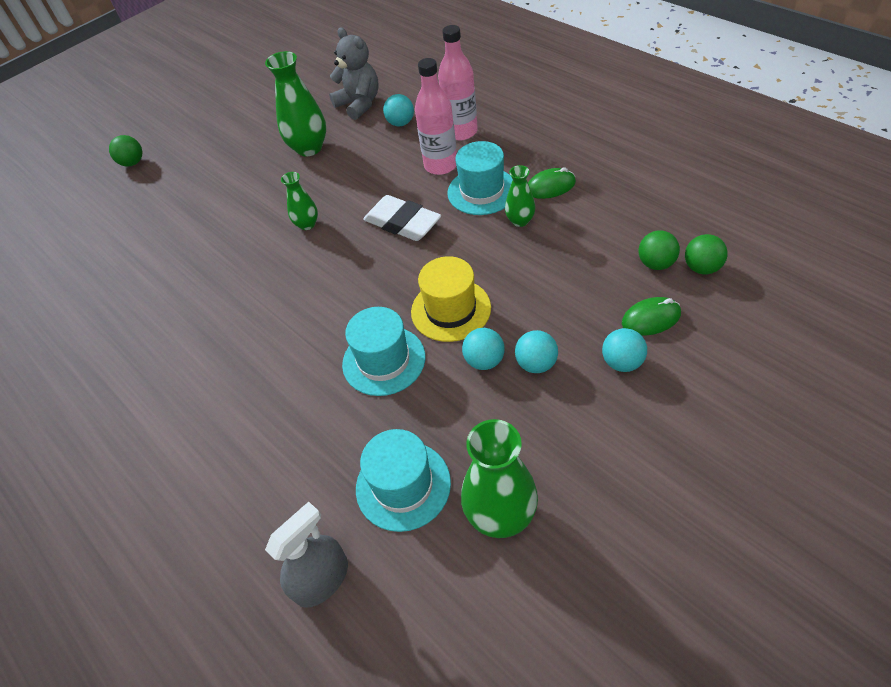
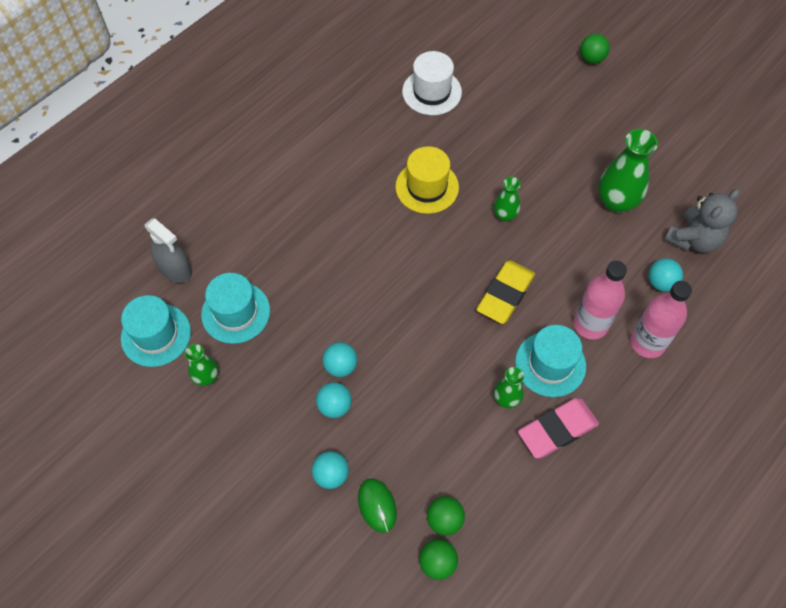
camera: 80 degrees right, 10 degrees up
(120, 289) = (431, 92): none -> white hat
(384, 360) = (346, 291): turquoise hat -> turquoise hat (156, 335)
(402, 223) = (505, 294): white eraser -> yellow eraser
(451, 310) = (396, 339): yellow hat -> yellow hat (427, 187)
(500, 514) = (206, 377): green vase -> green vase, size x0.56
(550, 186) = (557, 430): green mouse -> pink eraser

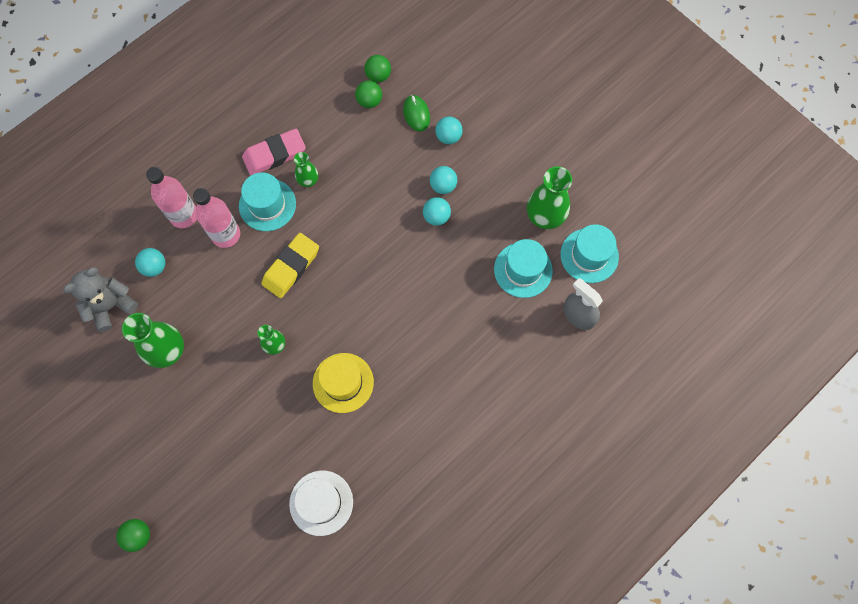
camera: 175 degrees left, 10 degrees up
(206, 377) = (544, 217): green vase -> green vase, size x1.78

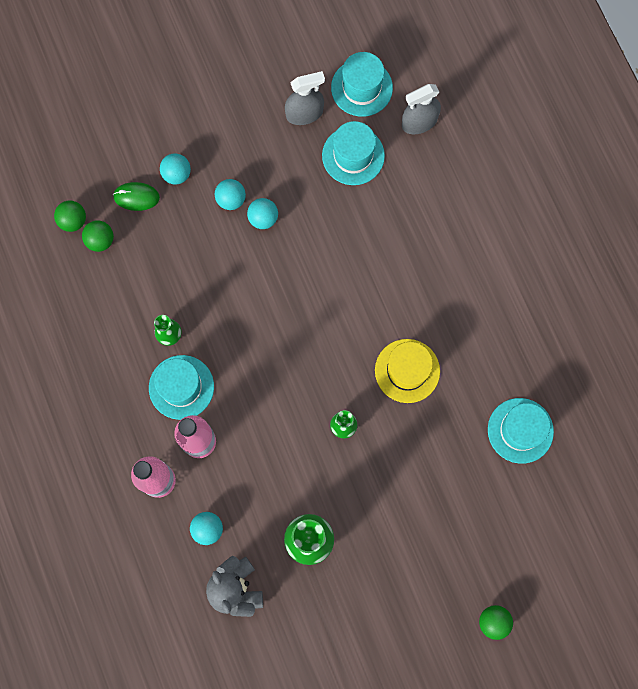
camera: 70 degrees left, 5 degrees up
(274, 155) = (124, 361): pink eraser -> none
(291, 267) = (263, 384): yellow eraser -> none
(321, 503) = (520, 430): white hat -> turquoise hat
(544, 217) = (304, 113): green vase -> grey spray bottle

